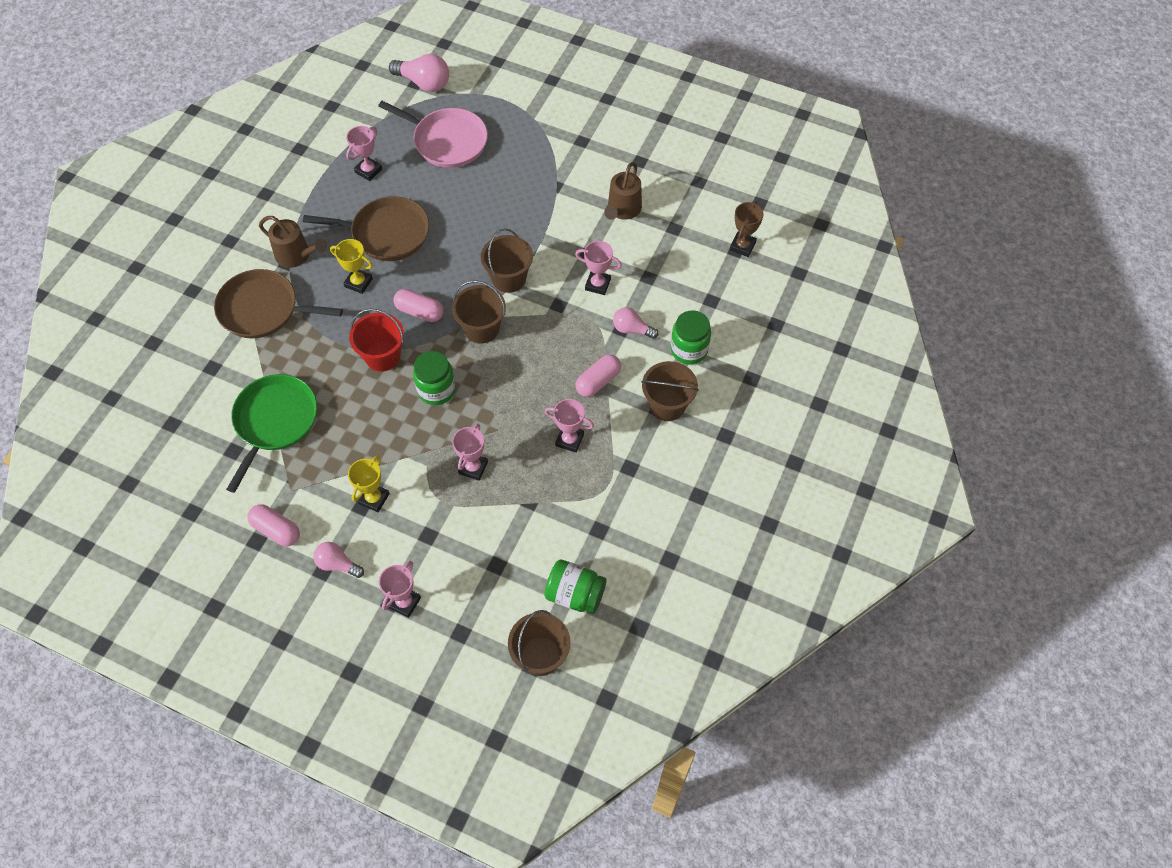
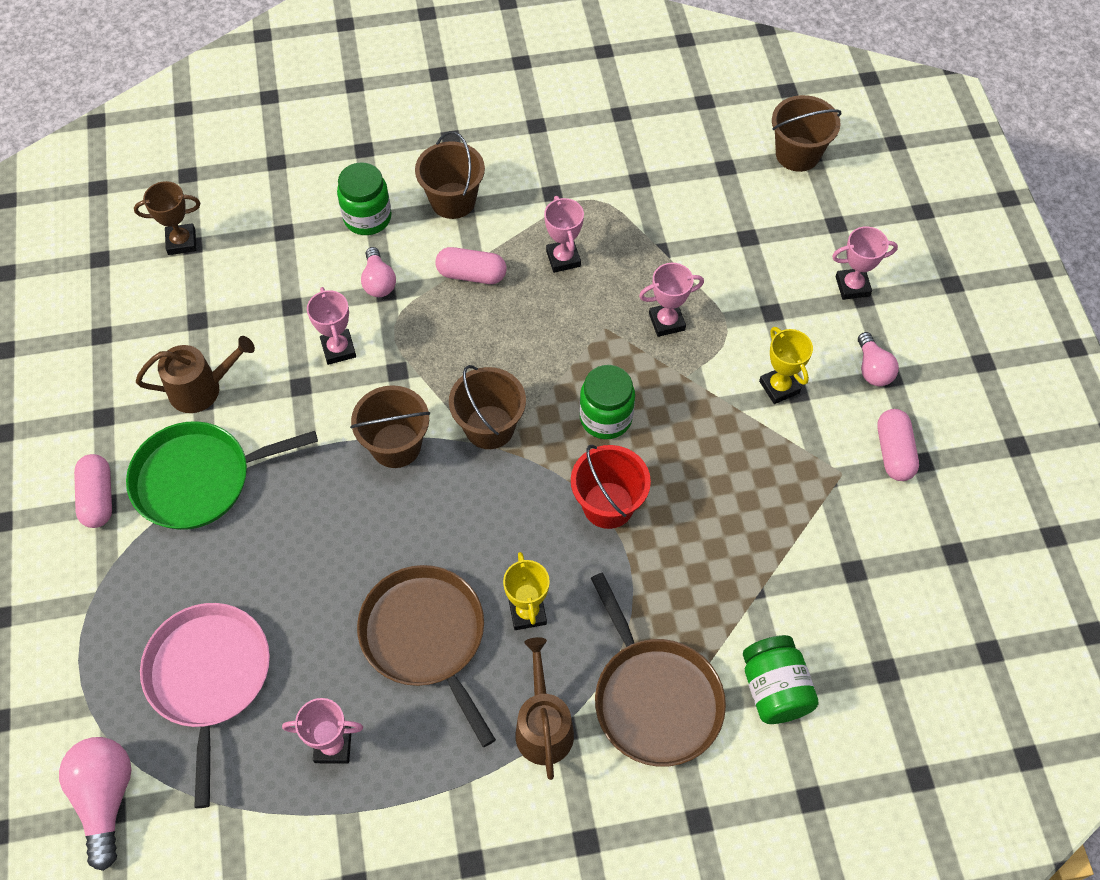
camera: 125 degrees left, 0 degrees up
(274, 421) = (783, 556): green pan -> green pan (199, 479)
(374, 498) = (779, 387): yellow trophy -> yellow trophy turned 75 degrees clockwise
(419, 312) = (516, 509): pink capsule -> pink capsule (98, 498)
(575, 594) = (718, 162): green jar -> green jar (774, 689)

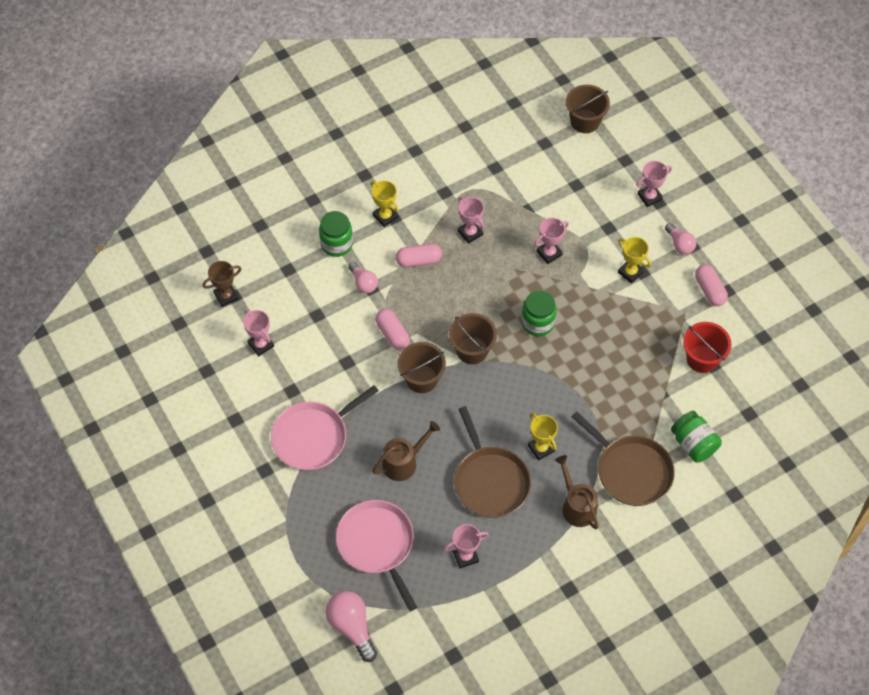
camera: 20 degrees left, 0 degrees up
(98, 498) = (258, 467): pink capsule -> pink capsule (392, 334)
(199, 479) = (313, 437): green pan -> pink pan
(201, 389) = (287, 383): brown watering can -> brown watering can (403, 462)
(338, 349) = (359, 332): pink trophy -> pink trophy (261, 345)
(426, 637) = (490, 481): brown pan -> brown pan turned 150 degrees counterclockwise
(453, 200) = (385, 216): brown bucket -> yellow trophy
(608, 505) = (560, 373): red bucket -> red bucket (702, 359)

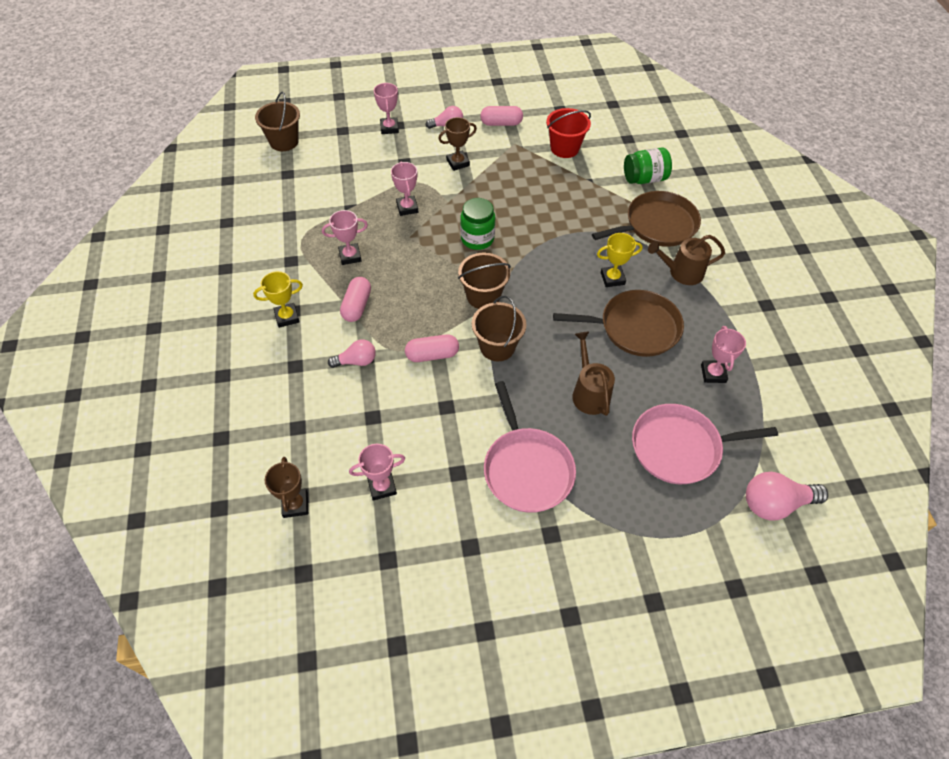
camera: 70 degrees left, 5 degrees down
(337, 244) = (293, 370): green jar -> none
(630, 272) = (458, 163): yellow trophy -> brown trophy

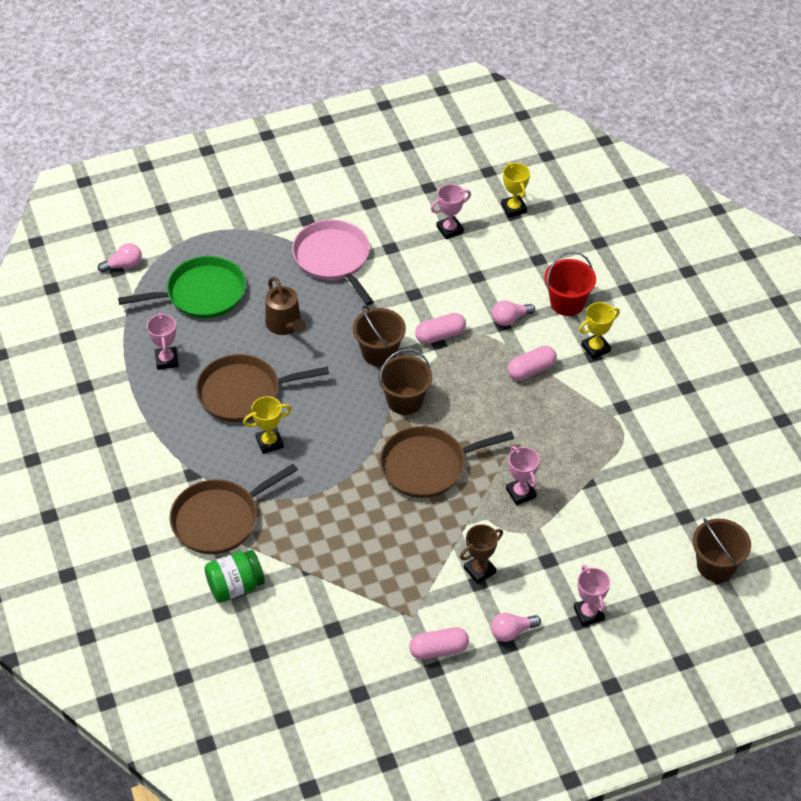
camera: 170 degrees right, 5 degrees down
(295, 505) = (514, 208): brown trophy -> yellow trophy
(350, 256) = (561, 422): pink trophy -> none
(357, 306) = (531, 370): pink capsule -> pink capsule turned 60 degrees clockwise
(477, 239) = (427, 466): green jar -> brown pan
(564, 148) = (344, 620): red bucket -> red bucket (567, 303)
(680, 447) = (201, 293): pink pan -> green pan
(682, 272) = (192, 462): brown watering can -> none
(775, 503) = (124, 265): pink light bulb -> pink light bulb, size x0.63

